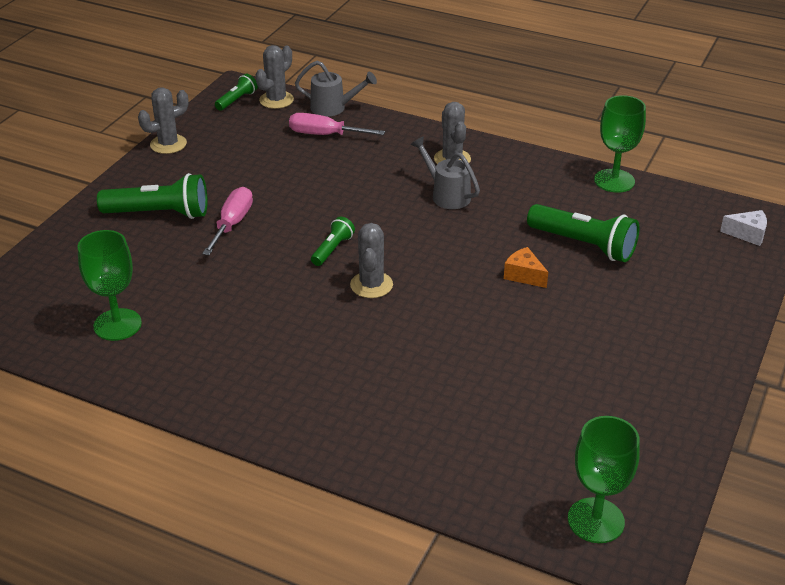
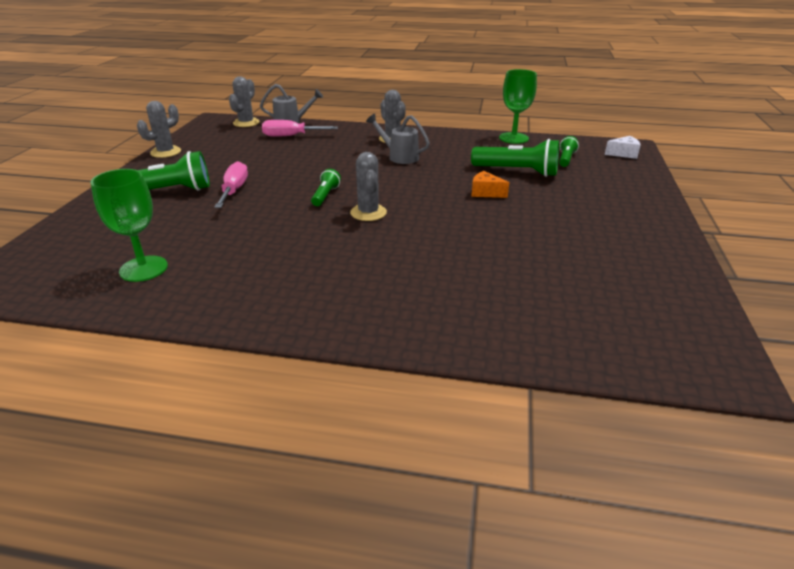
camera: 15 degrees left, 5 degrees down
(237, 100) = (215, 125): green flashlight -> green flashlight (566, 159)
(596, 520) = (667, 348): green goblet -> none

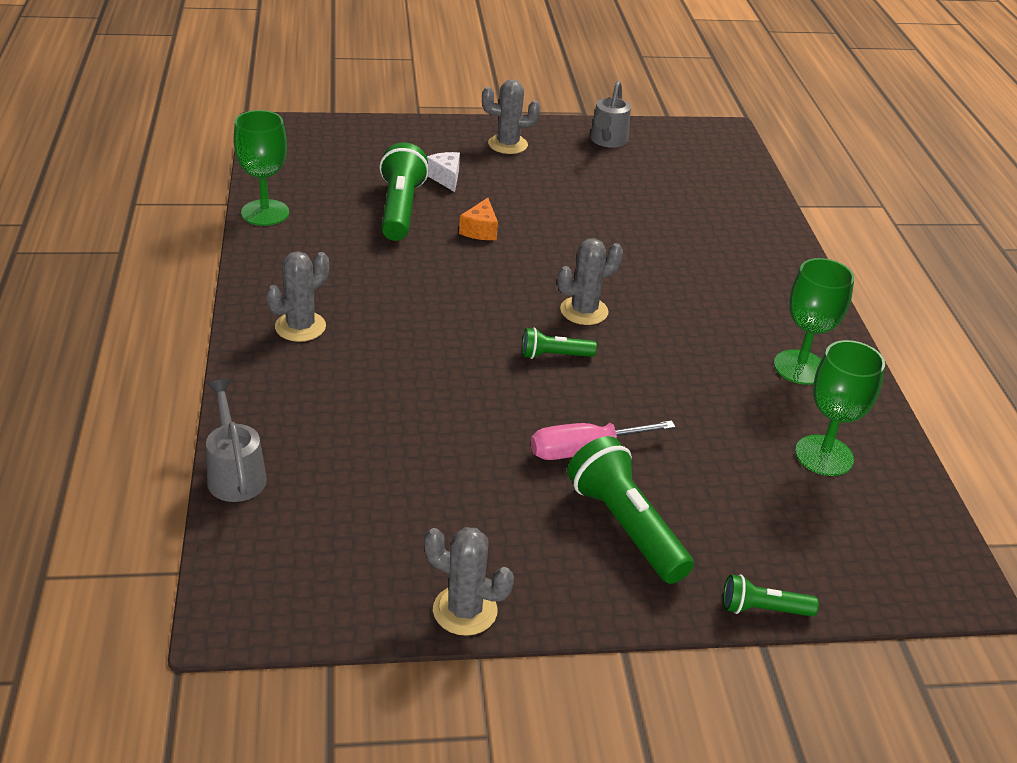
camera: 110 degrees left, 5 degrees up
(241, 288) = (800, 367): none -> green goblet
(246, 123) = (248, 547): grey cactus -> grey cactus (508, 144)
(291, 136) = (318, 453): pink screwdriver -> none
(399, 157) = (382, 309): grey watering can -> grey watering can (607, 141)
(566, 159) = (341, 174): green flashlight -> green flashlight (763, 609)
(623, 154) = (307, 134): white cheese -> white cheese (445, 178)

